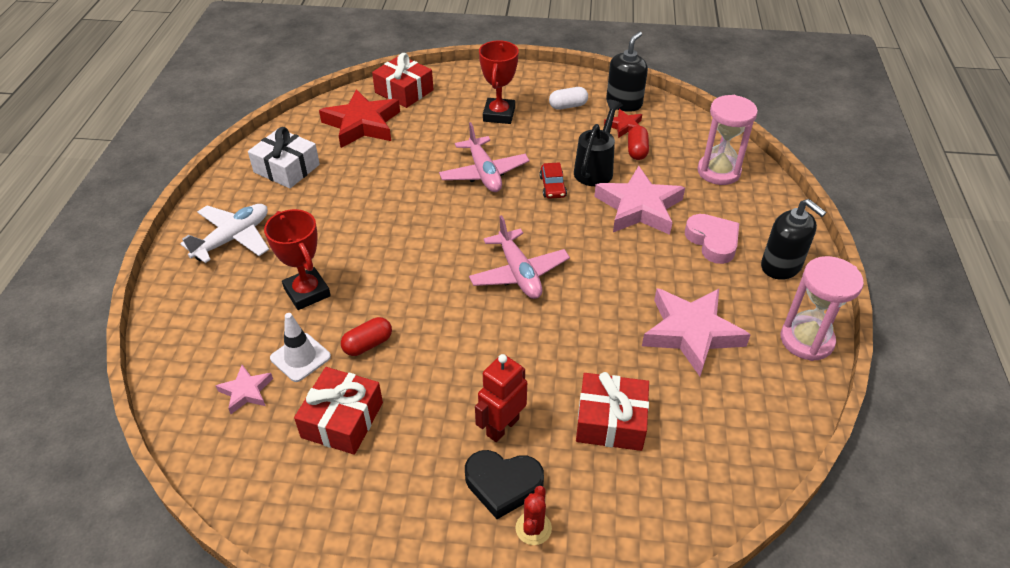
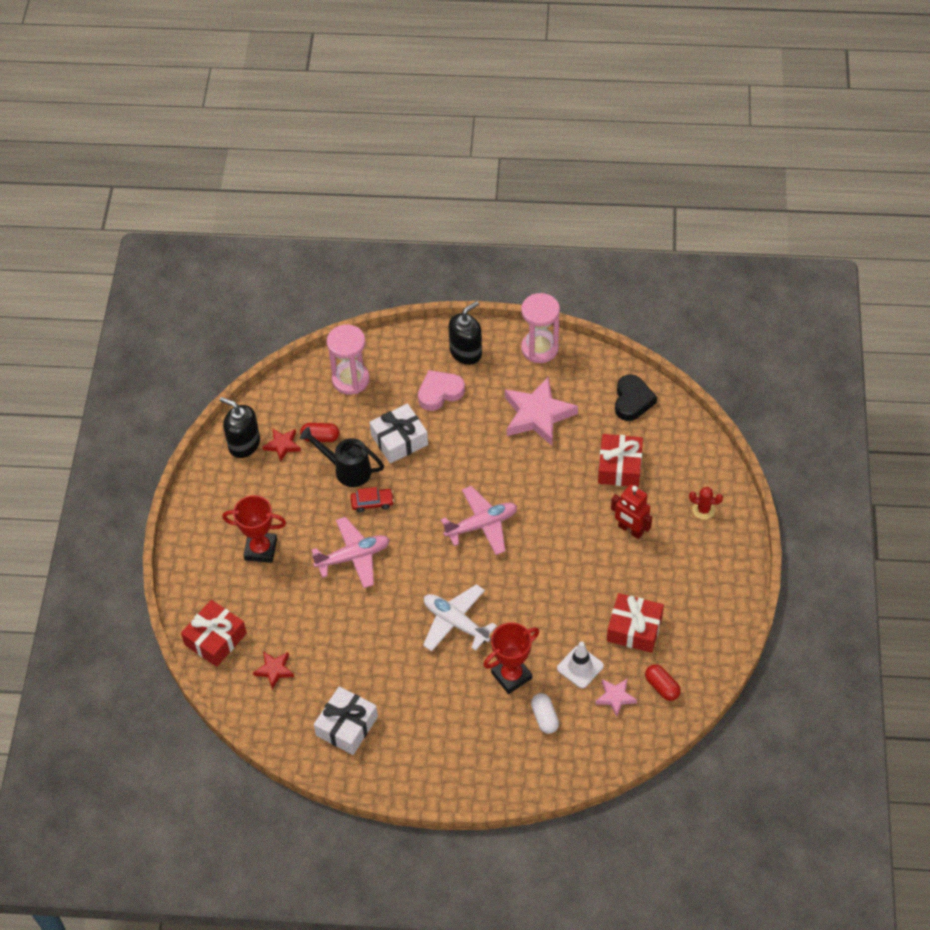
camera: 90 degrees left, 10 degrees up
(233, 238) = (448, 749): white plane -> white plane (455, 622)
(362, 124) = (274, 670): red star -> red star, size x0.50
(368, 344) = (563, 623): red capsule -> red capsule (662, 687)
(503, 484) = (675, 527): black heart -> black heart (632, 401)
(568, 106) = (247, 491): white capsule -> white capsule (544, 717)
(639, 207) = (399, 440): pink star -> white gift

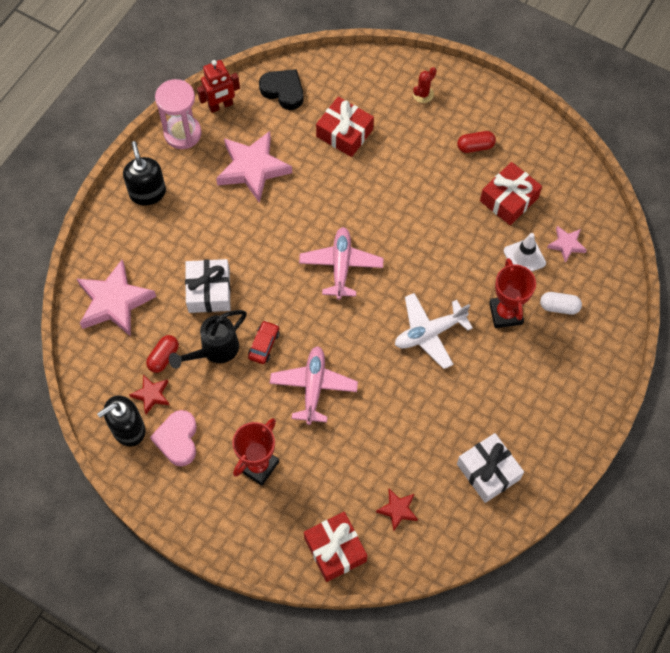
camera: 65 degrees left, 10 degrees up
(350, 379) = (114, 302): pink hourglass -> pink star
(440, 392) = (178, 234): pink heart -> pink heart (177, 440)
(630, 530) = (412, 156): red robot -> red robot (221, 106)
(662, 687) = (574, 206): red capsule -> red capsule (475, 147)

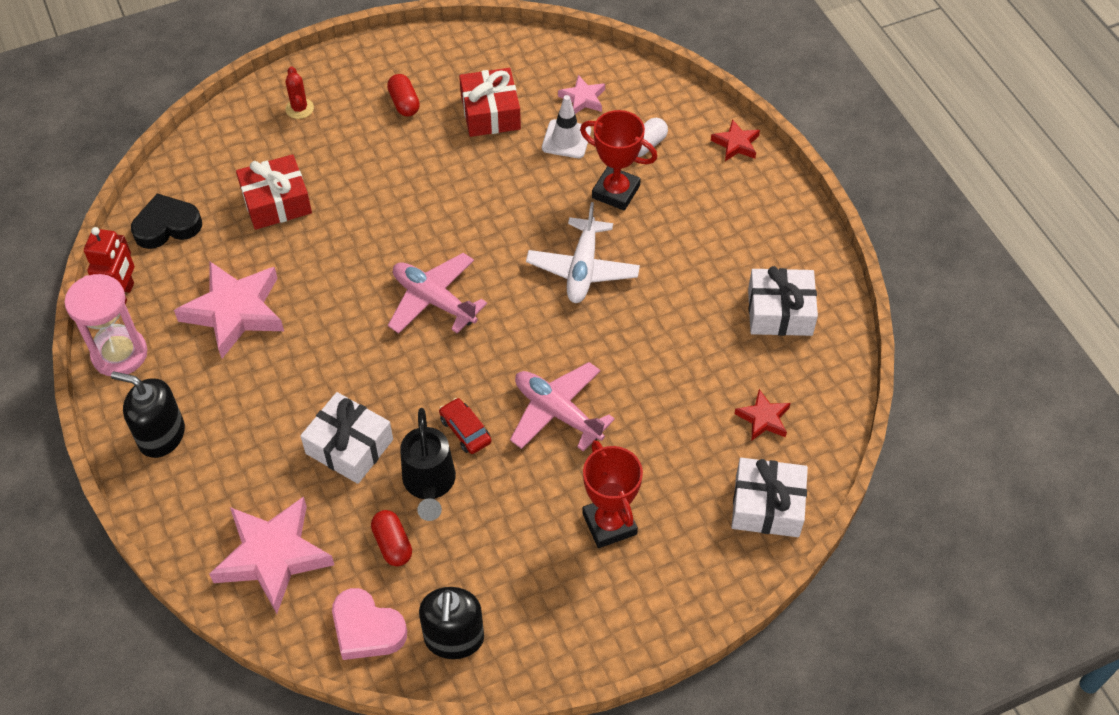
camera: 55 degrees left, 10 degrees down
(151, 395) = (430, 586): red star -> red star (736, 144)
(177, 440) = (511, 591): pink heart -> pink heart (366, 629)
(335, 549) = (767, 506): red gift -> white gift
(475, 147) = (404, 103): red capsule -> red capsule turned 45 degrees counterclockwise

